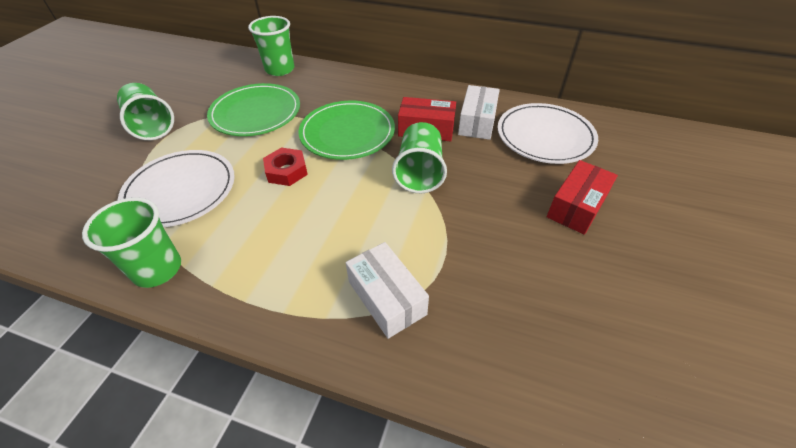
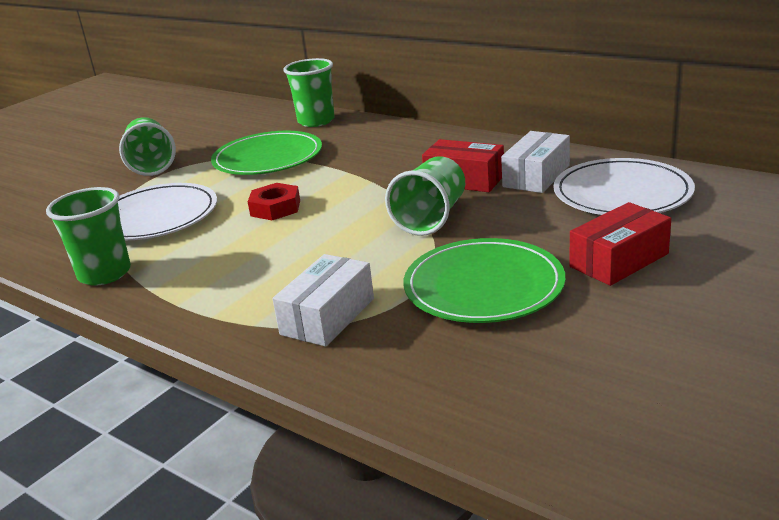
camera: 20 degrees right, 20 degrees down
(347, 133) = (364, 179): green plate -> green plate (483, 286)
(387, 298) = (328, 316): white box -> white box turned 45 degrees clockwise

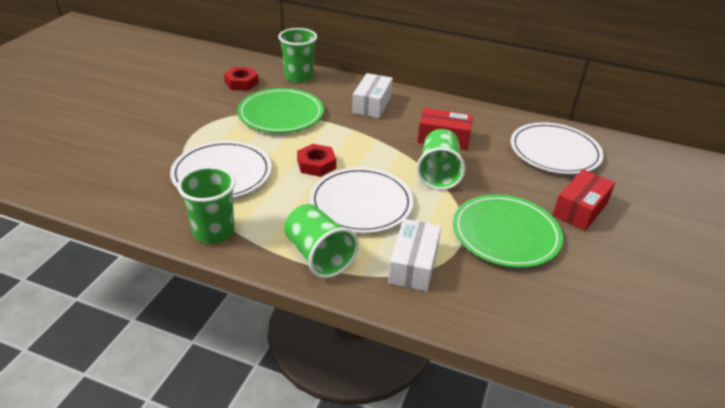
camera: 20 degrees left, 10 degrees up
(152, 164) = (184, 118): green cup -> green cup (318, 256)
(242, 129) = (241, 83): none -> red nut
(304, 248) = (361, 203): none -> white plate
(536, 176) = (491, 135): white box -> white box (372, 104)

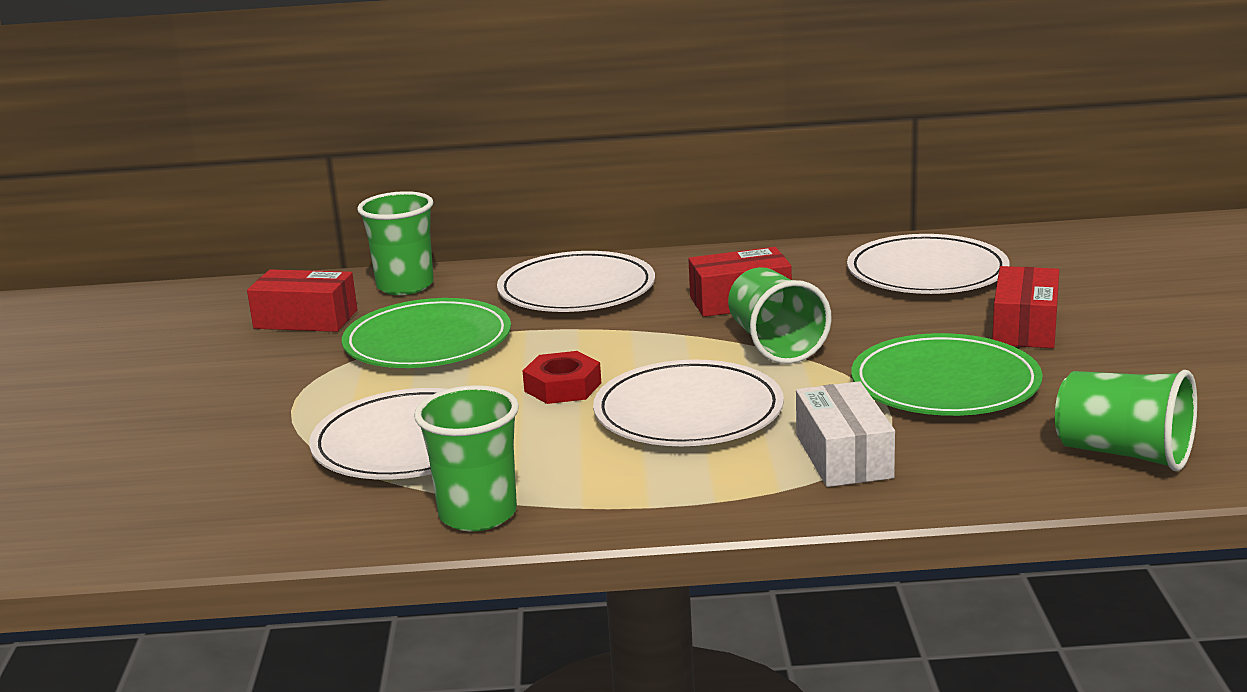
camera: 20 degrees left, 15 degrees down
(241, 83) = (305, 319): red nut -> red box
(318, 256) = (685, 490): green cup -> green cup (1124, 453)
(372, 104) = (576, 289): white box -> white plate

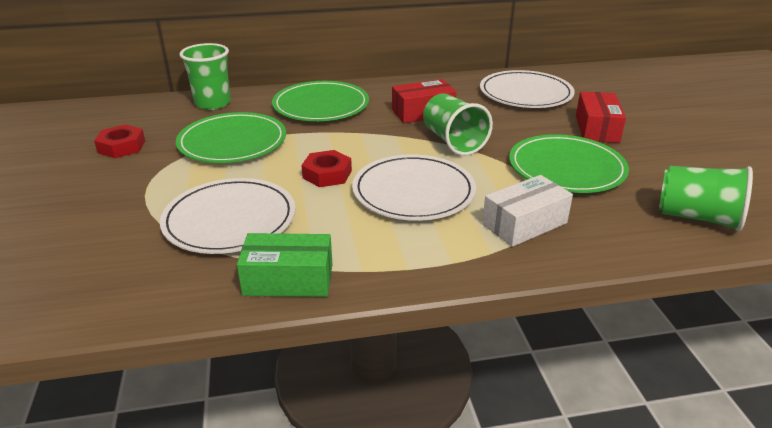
camera: 10 degrees left, 10 degrees up
(262, 346) = (121, 147): none -> red nut
(305, 319) = (150, 127): red box -> none
(478, 514) = (288, 279): green cup -> green box
(576, 289) = (321, 105): white plate -> green plate
(844, 456) = (524, 224): white box -> white box turned 75 degrees clockwise

